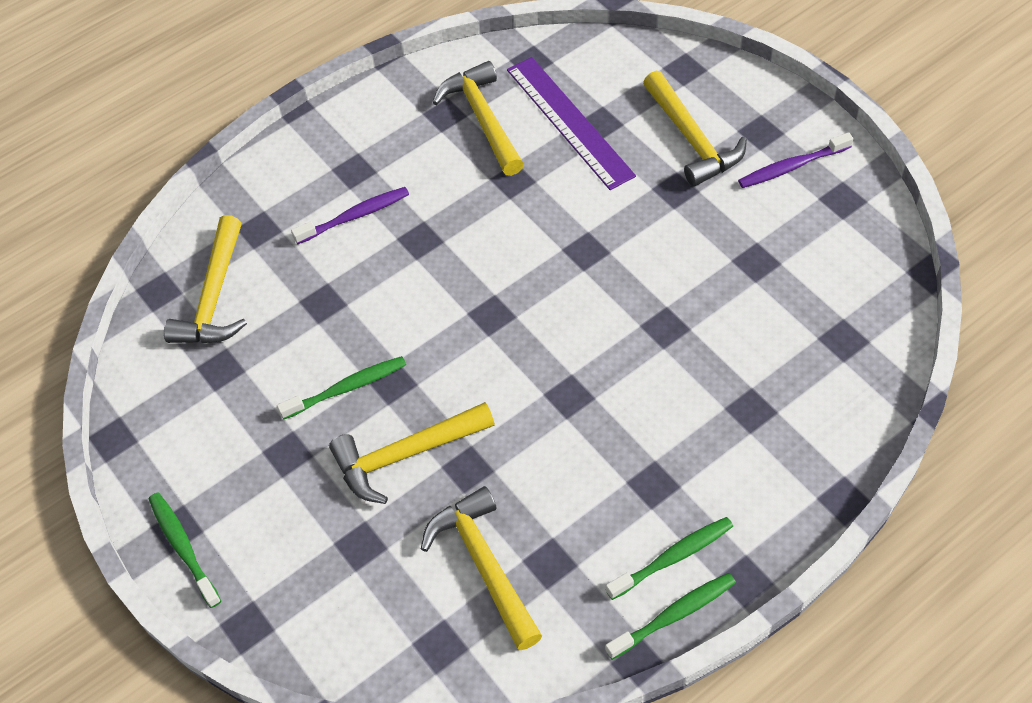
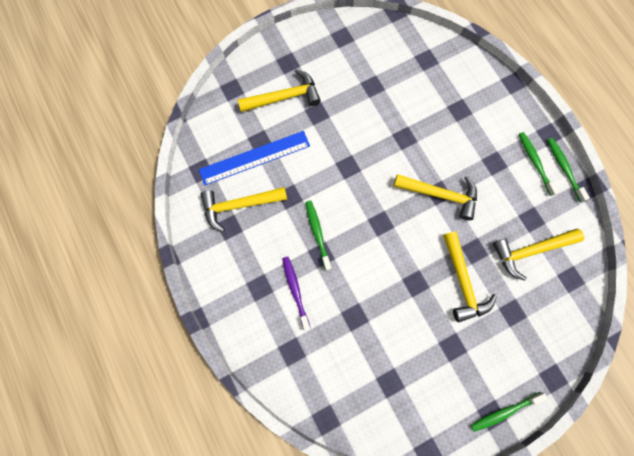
camera: 85 degrees left, 20 degrees up
(214, 297) = (338, 383): yellow hammer -> yellow hammer (440, 195)
(347, 388) = (415, 309): green toothbrush -> green toothbrush (317, 233)
(569, 122) = (254, 157): purple ruler -> blue ruler
(792, 167) = (315, 54): purple toothbrush -> none

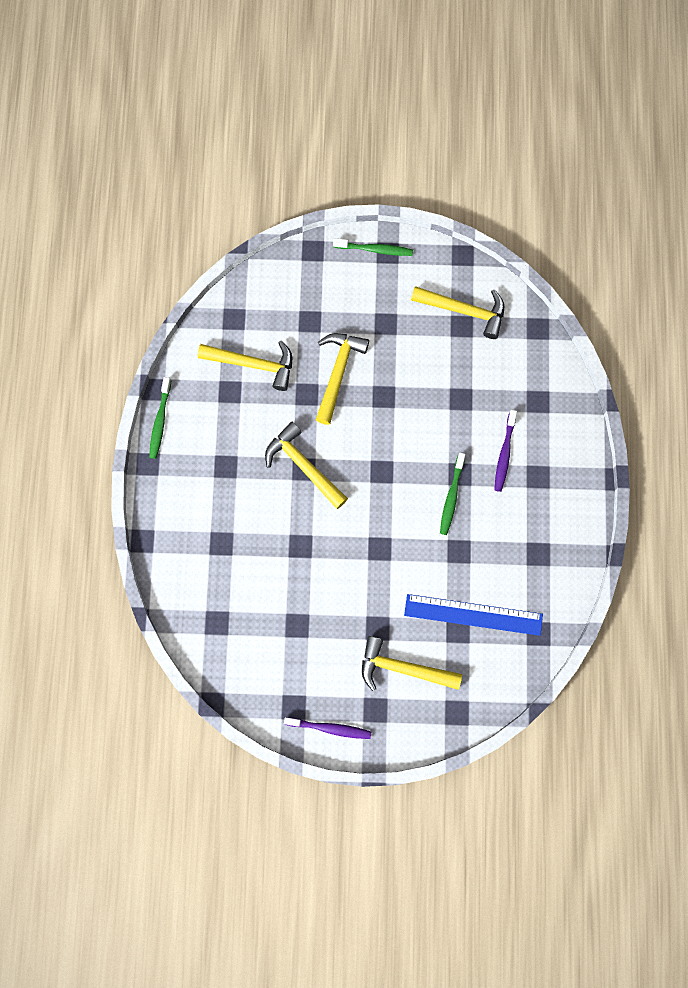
camera: 150 degrees left, 0 degrees up
(239, 205) = (516, 571): yellow hammer -> yellow hammer (464, 311)
(311, 37) = (330, 728): none -> purple toothbrush
(535, 162) = (185, 443): green toothbrush -> none

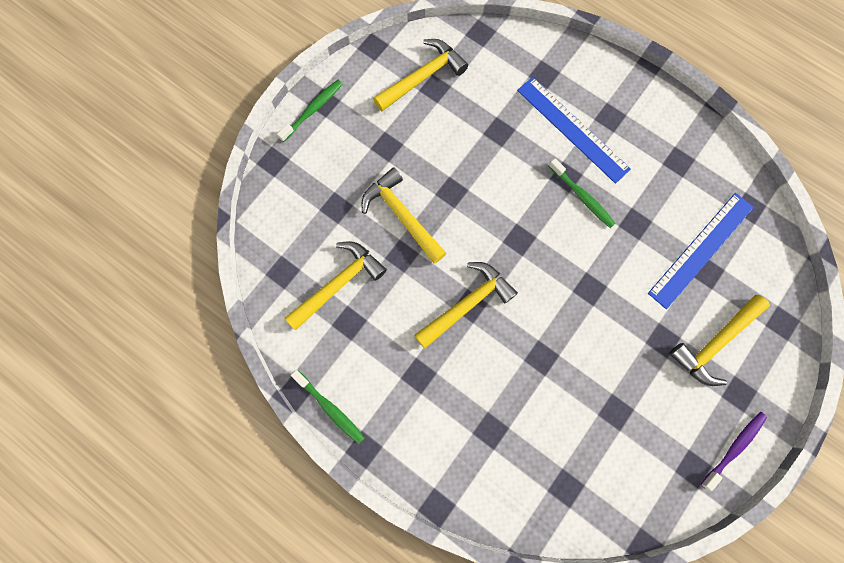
camera: 55 degrees left, 0 degrees up
(303, 465) = (467, 303): yellow hammer -> yellow hammer turned 150 degrees clockwise
(504, 454) = (572, 129): purple toothbrush -> blue ruler

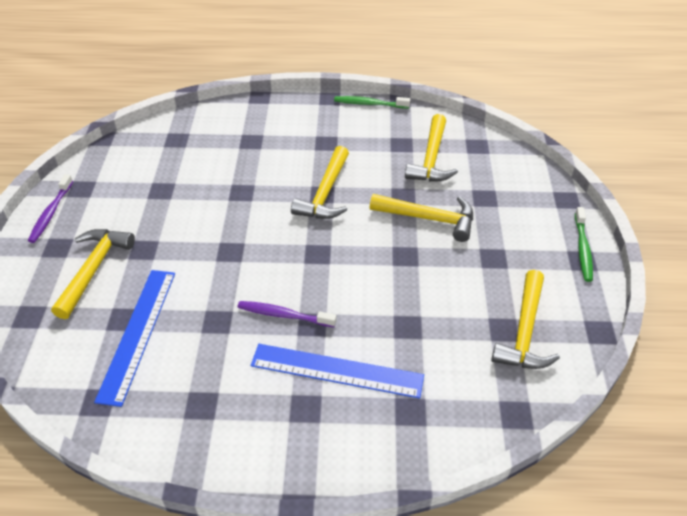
camera: 145 degrees right, 30 degrees down
(582, 196) = (284, 315): green toothbrush -> purple toothbrush

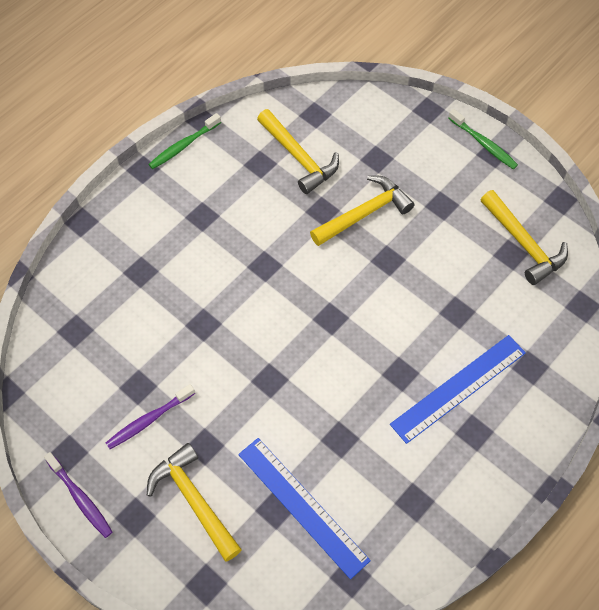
camera: 50 degrees left, 15 degrees up
(284, 315) = (375, 387): purple toothbrush -> purple toothbrush (149, 420)
(325, 193) = (267, 263): yellow hammer -> none

